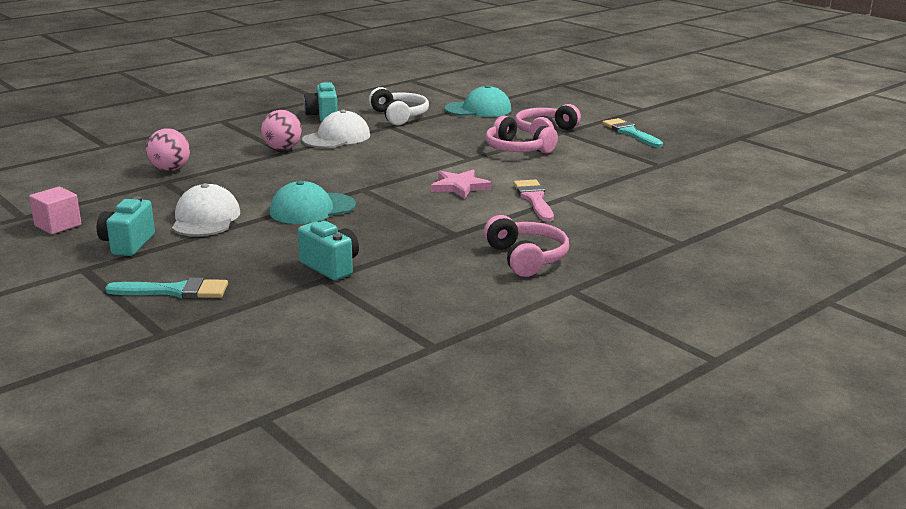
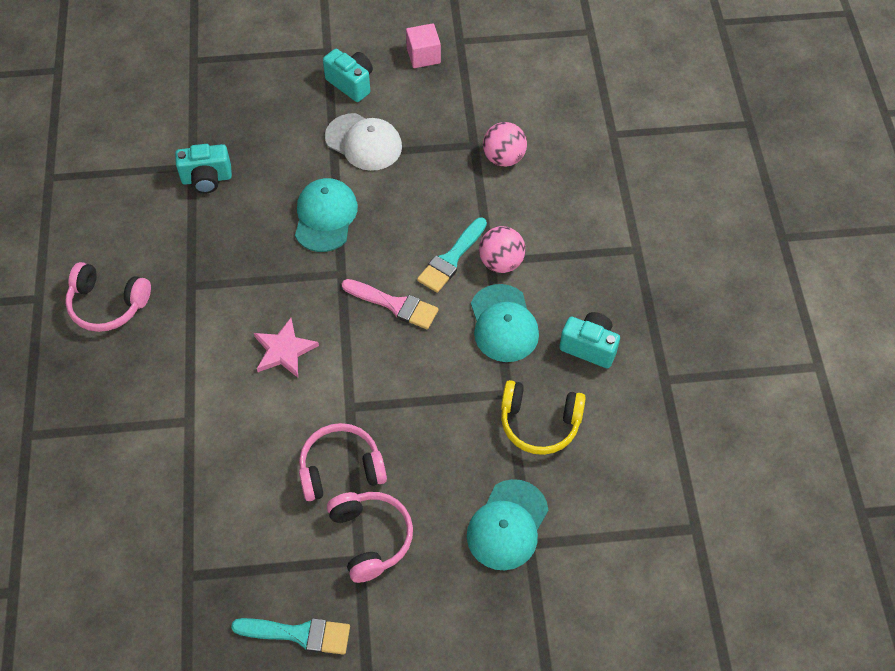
camera: 125 degrees right, 35 degrees up
(175, 291) = (247, 84): turquoise brush -> turquoise brush (451, 259)
(337, 137) = (503, 324): white cap -> turquoise cap
(399, 116) = (539, 423): white headphones -> yellow headphones
(534, 199) = (206, 390): pink brush -> pink brush (395, 305)

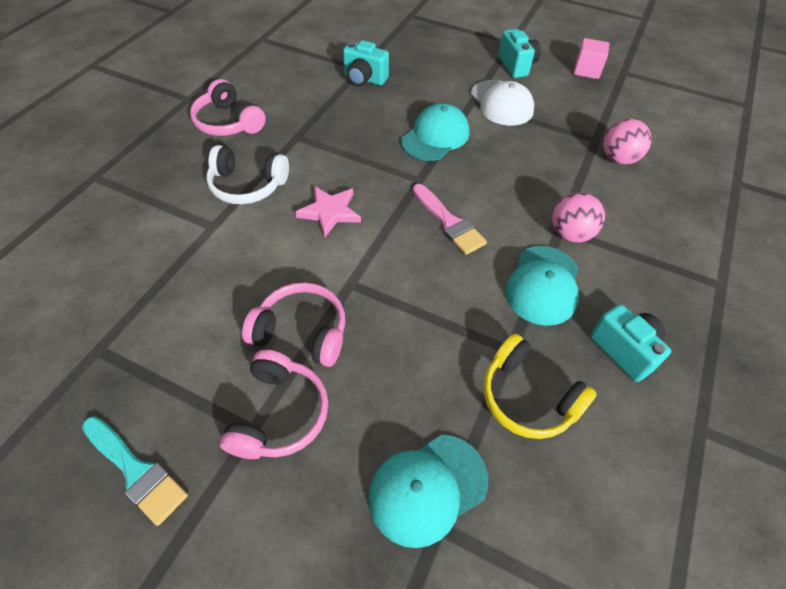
camera: 30 degrees right, 5 degrees down
(187, 364) = (247, 185): none -> white headphones
(451, 259) = (524, 211): turquoise brush -> none

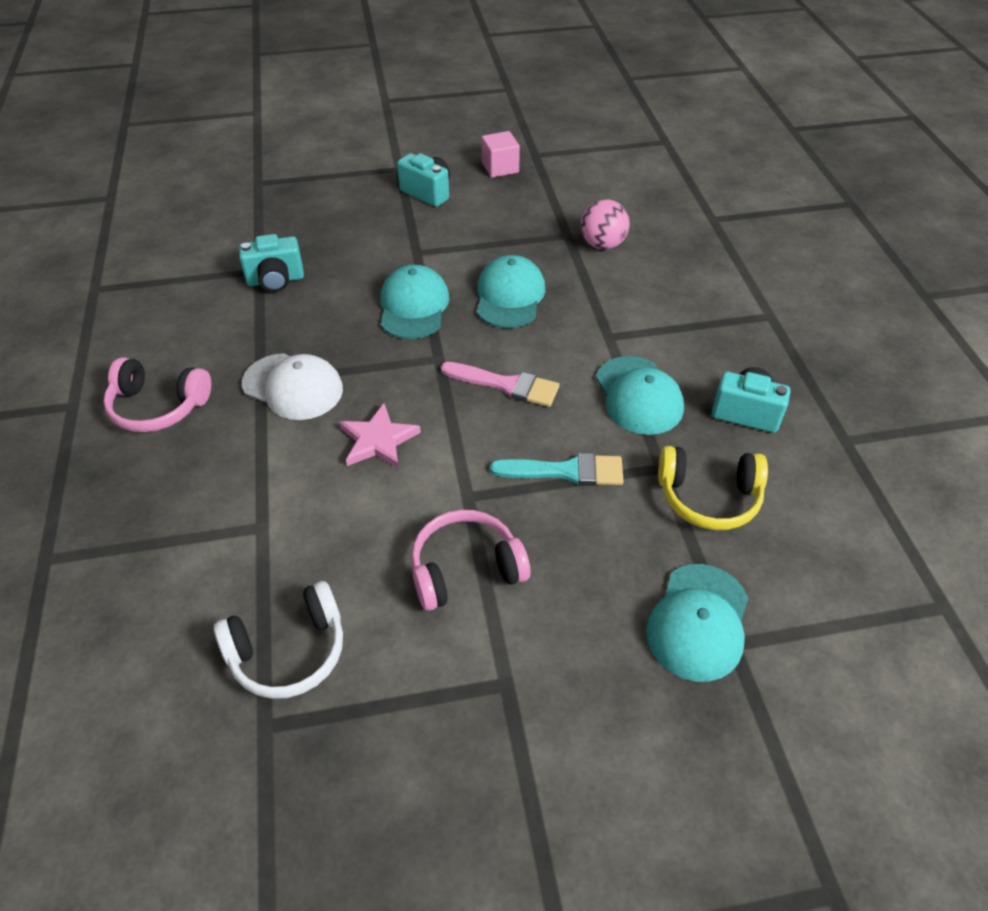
camera: 35 degrees left, 5 degrees down
(136, 471) = (433, 798): turquoise brush -> turquoise brush (566, 471)
(247, 185) = (257, 463): white headphones -> white headphones (288, 651)
(279, 414) = (517, 653): pink headphones -> none
(501, 103) = (448, 239): white cap -> white cap (293, 387)
(510, 162) = (510, 296): none -> turquoise cap
(570, 234) = (621, 336): pink ball -> none

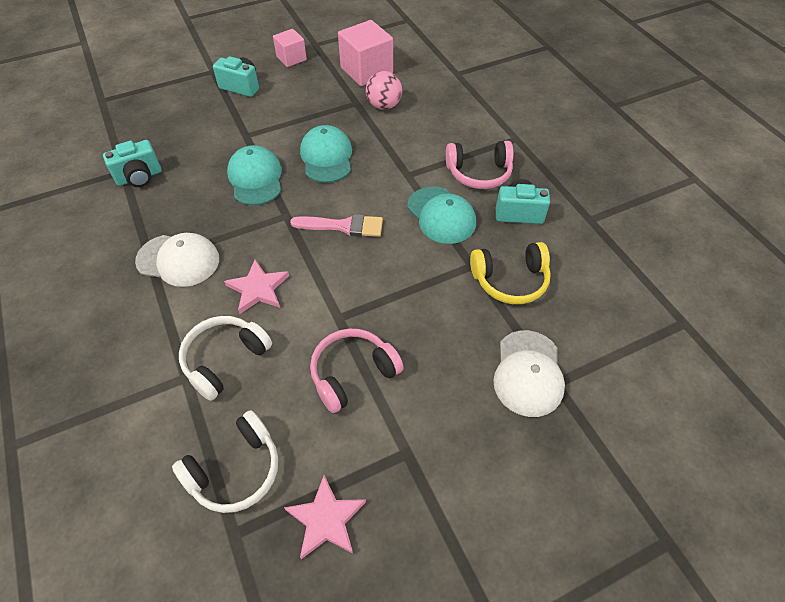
camera: 15 degrees left, 5 degrees up
(158, 406) = (71, 298): pink headphones -> pink headphones (479, 173)
(314, 517) = (225, 360): none -> white headphones
(380, 739) = (326, 519): none -> pink star
(566, 471) = (405, 283): turquoise brush -> none
(592, 197) = (366, 71): none -> pink cube
(698, 622) = (528, 373): turquoise cap -> white cap

